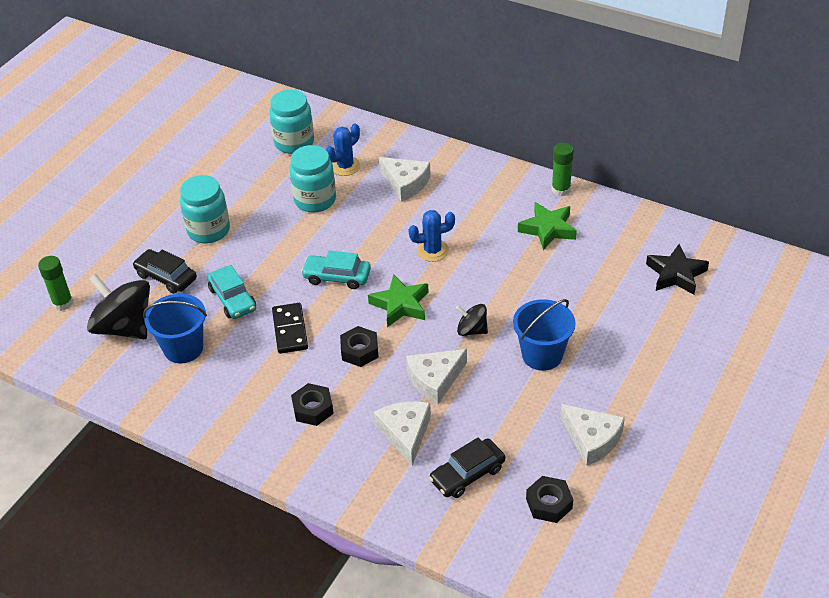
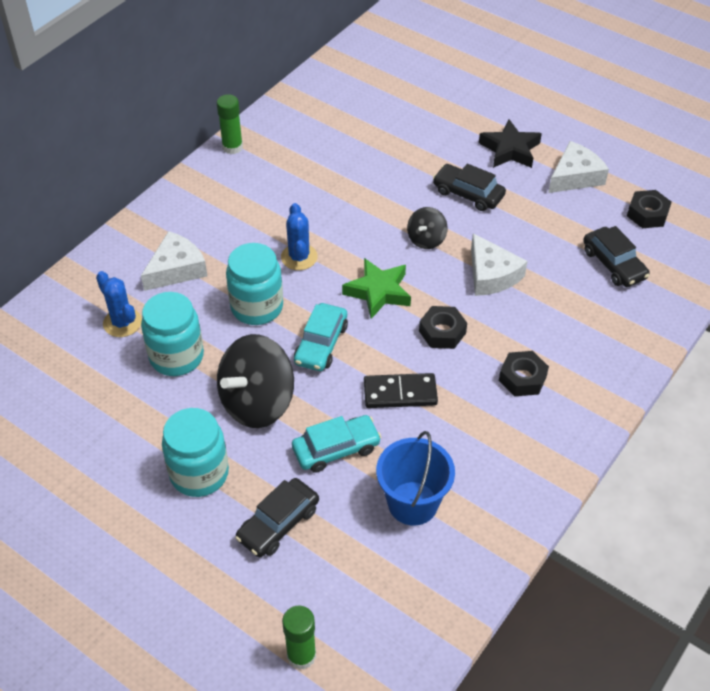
camera: 85 degrees left, 5 degrees up
(124, 327) = (364, 572): black spinning top -> black spinning top (257, 402)
(294, 142) = (52, 372): turquoise jar -> turquoise jar (257, 307)
(405, 433) = (561, 304): white cheese -> none
(542, 355) = (468, 194): blue bucket -> black car
(548, 229) = (291, 165): green star -> none
(676, 274) = (377, 91): black star -> black star (510, 150)

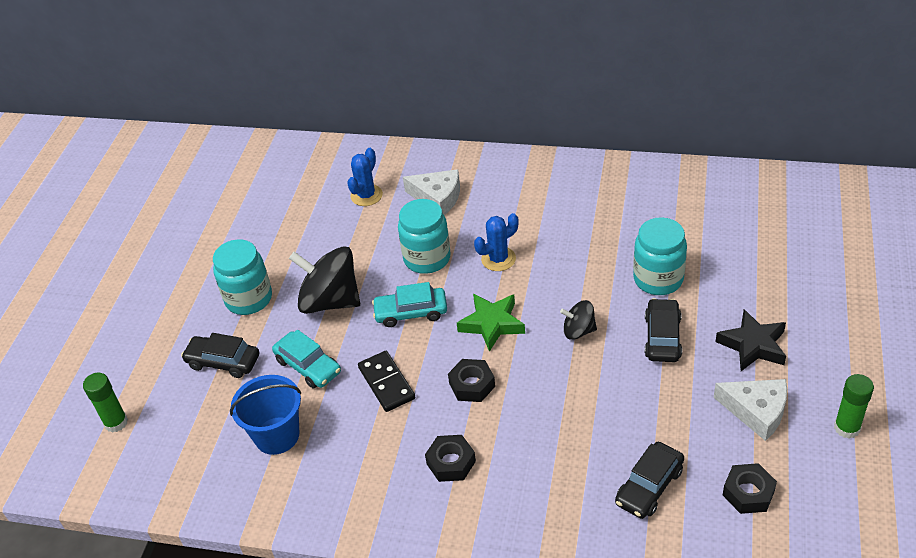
camera: 70 degrees right, 5 degrees down
(176, 357) = (350, 238): turquoise jar -> turquoise jar (658, 279)
(232, 147) = (597, 165): green glue stick -> green glue stick (847, 428)
(491, 275) = (566, 394): white cheese -> none

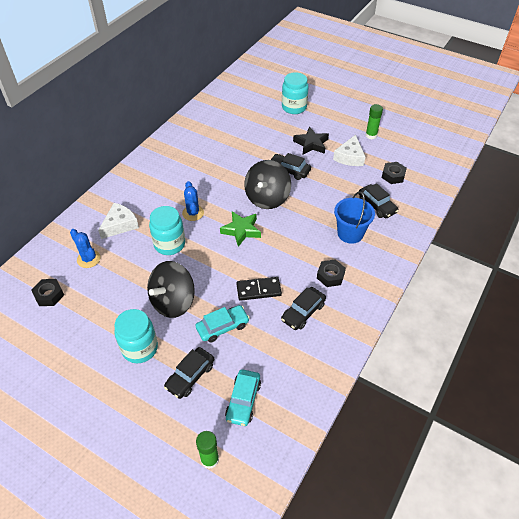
camera: 75 degrees left, 5 degrees up
(277, 435) = (271, 357): blue bucket -> blue bucket (350, 233)
(366, 448) = (303, 312): none -> black car
(411, 312) = (209, 264): turquoise car -> turquoise car (243, 400)
(472, 385) = (281, 252): black nut -> black nut (49, 295)
(578, 331) = (267, 198): black spinning top -> black spinning top, size x1.95
(658, 279) = (250, 159): turquoise jar -> turquoise jar (294, 107)
(756, 411) = (350, 157): white cheese -> white cheese turned 150 degrees clockwise

